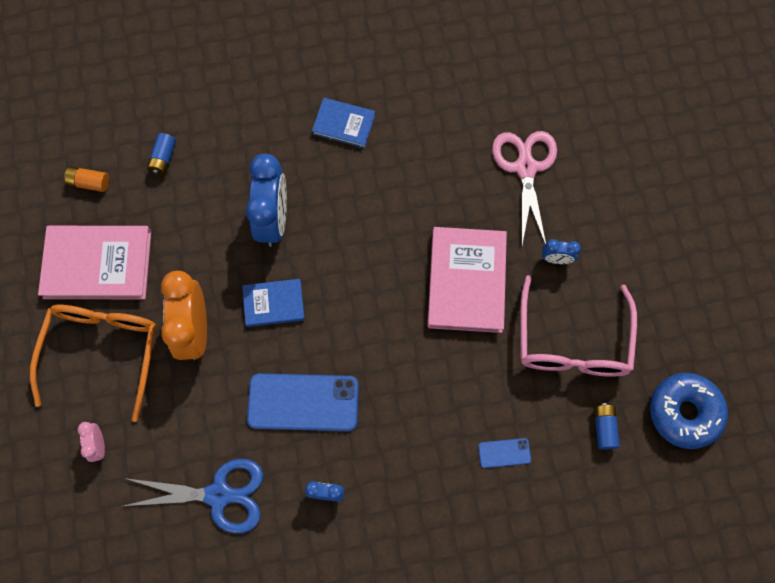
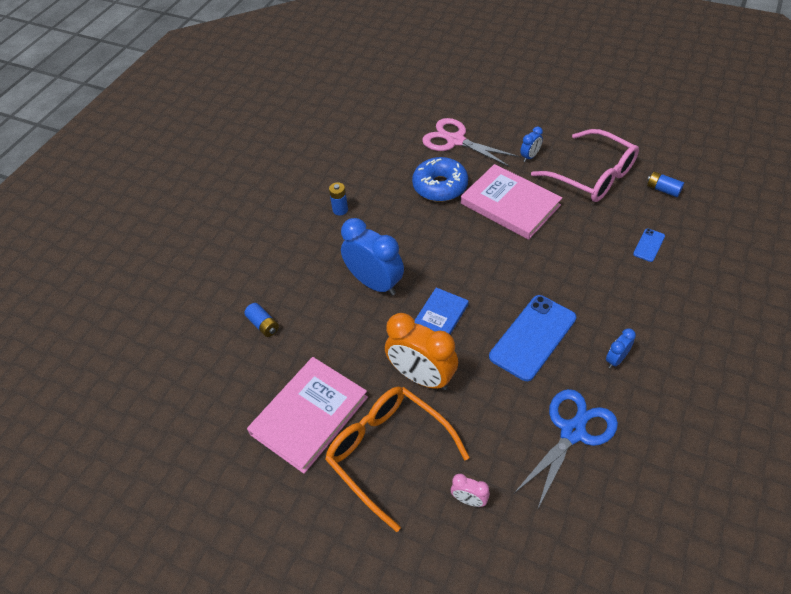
camera: 50 degrees left, 20 degrees down
(89, 183) = (235, 385): orange battery -> none
(344, 124) = (340, 210): blue book -> blue battery
(684, 412) = (676, 150): blue donut -> blue donut (440, 186)

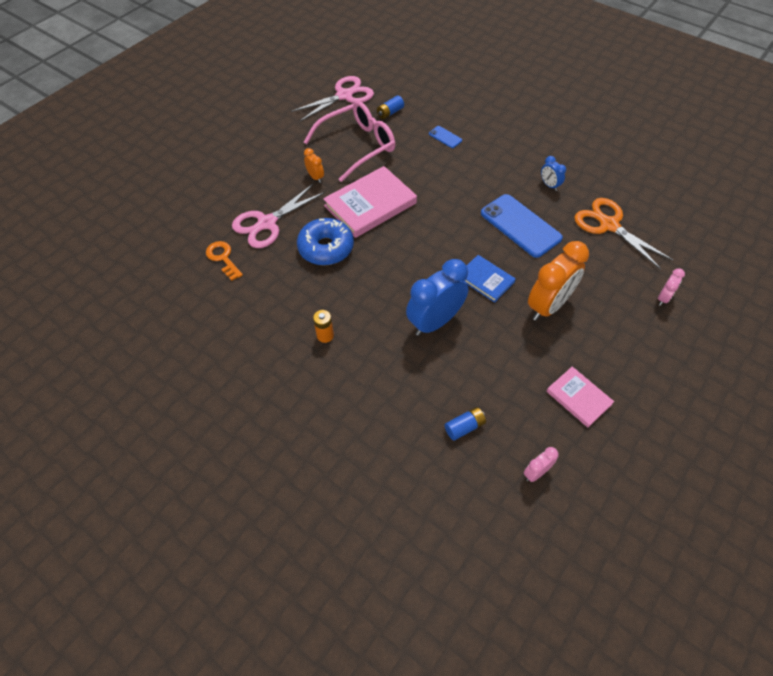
camera: 80 degrees left, 5 degrees up
(223, 386) = (536, 472): none -> pink clock
(309, 415) = (578, 398): pink book -> pink book, size x0.56
(340, 210) = (325, 335): blue battery -> orange battery
(388, 452) = (620, 343): orange glasses -> none
(405, 126) = (223, 258): none -> orange key
(530, 156) = (315, 177): blue clock -> orange clock
(572, 431) = (609, 225): blue scissors -> orange scissors
(669, 147) = (344, 95): none -> pink scissors

